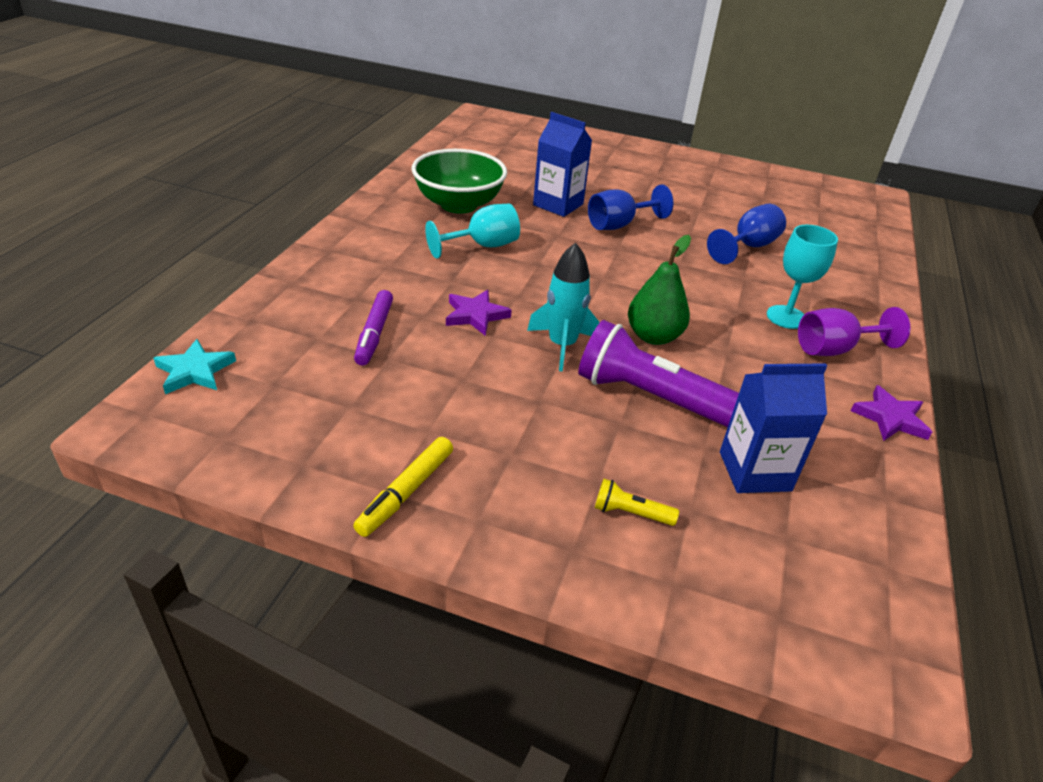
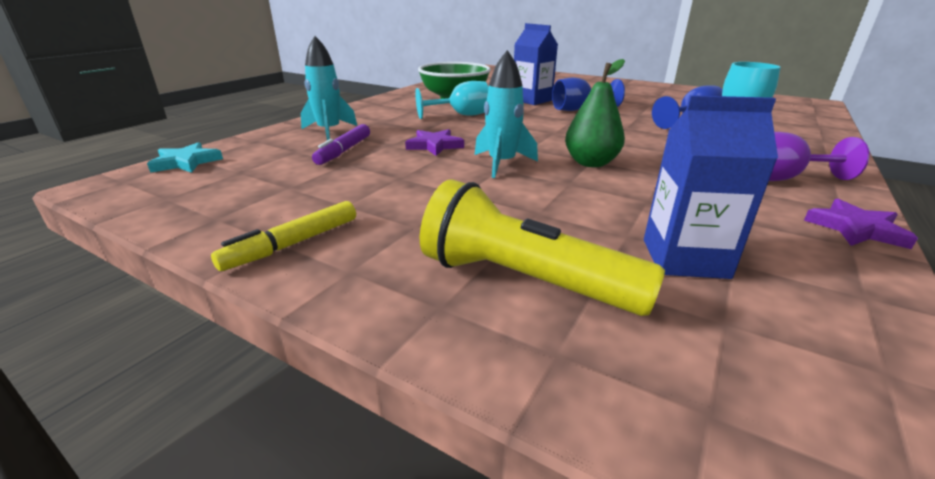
camera: 15 degrees right, 10 degrees down
(333, 293) = (329, 131): none -> turquoise rocket
(630, 513) = (524, 280): yellow flashlight -> yellow flashlight, size x2.33
(650, 397) = (575, 198): purple flashlight -> none

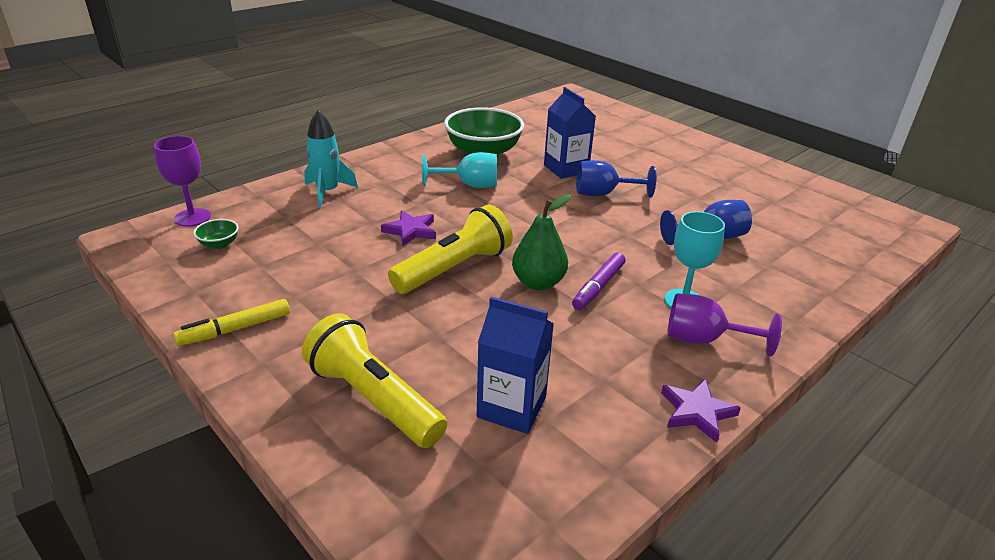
camera: 15 degrees right, 5 degrees up
(186, 162) = (192, 217): turquoise star -> purple goblet
(230, 177) = (219, 244): none -> green bowl
(344, 151) = (326, 224): purple marker -> purple marker (598, 287)
(502, 164) = (454, 268): turquoise rocket -> yellow flashlight

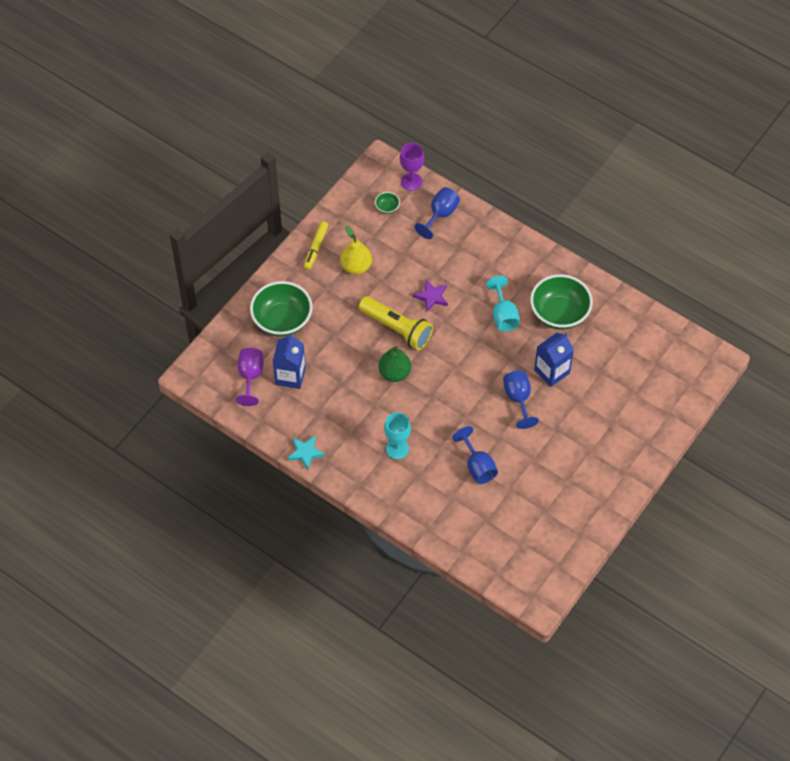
camera: 80 degrees right, 25 degrees up
(235, 329) = (316, 248): yellow marker -> yellow marker turned 120 degrees counterclockwise
(273, 204) = (440, 215): none -> blue goblet
(309, 290) = (356, 266): none -> yellow pear
(327, 192) = (465, 237): turquoise rocket -> none
(374, 399) = (282, 320): yellow flashlight -> green bowl
(598, 287) = (399, 404): purple marker -> none
(697, 412) = (305, 452): purple star -> turquoise star
(704, 340) = (363, 458): purple goblet -> purple goblet (250, 376)

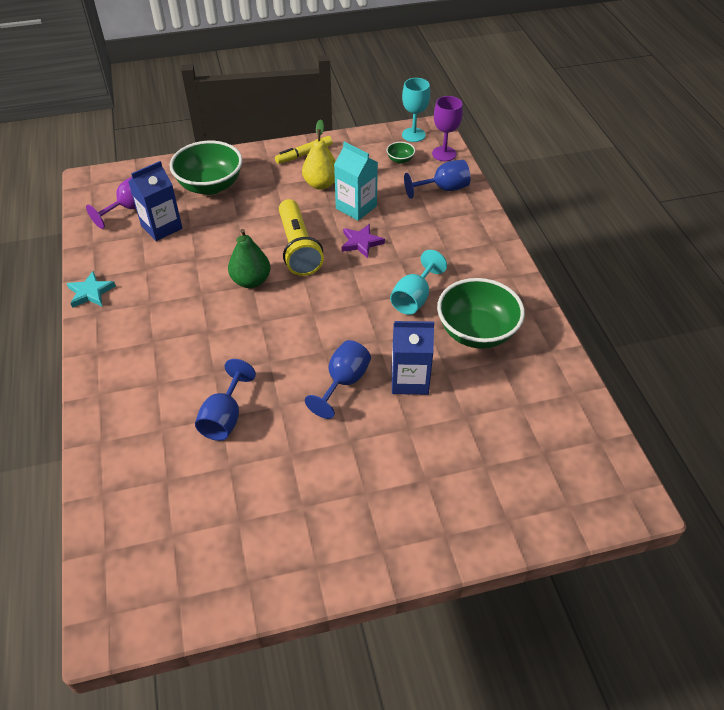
camera: 40 degrees right, 10 degrees down
(397, 449) = (170, 345): turquoise goblet -> turquoise goblet (413, 135)
(399, 270) = (356, 207): none -> turquoise carton

